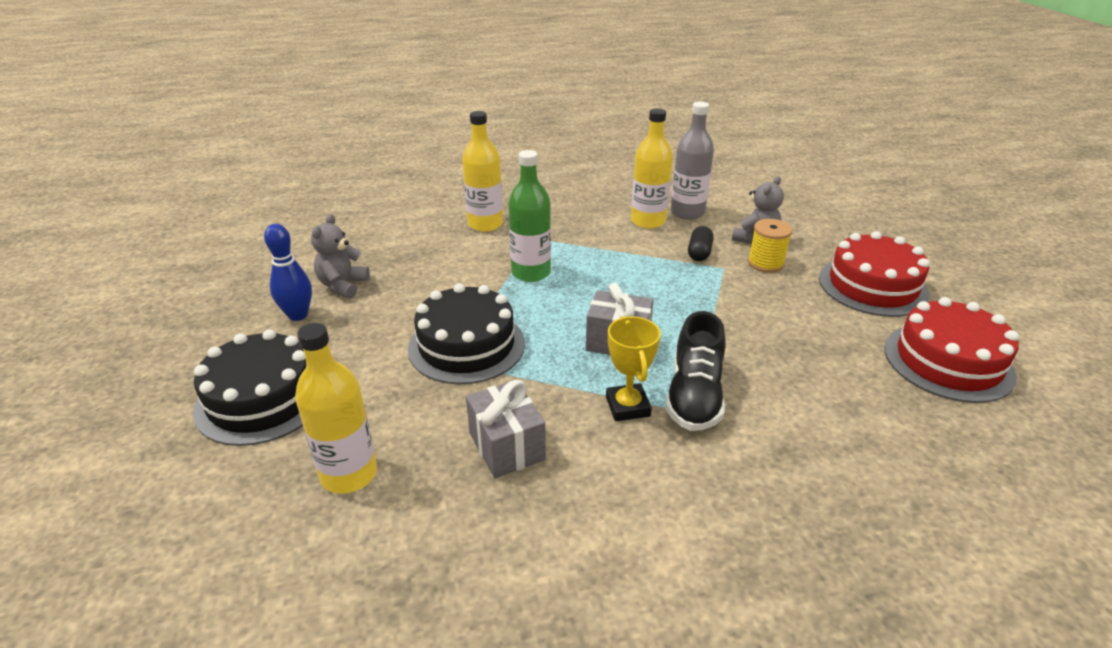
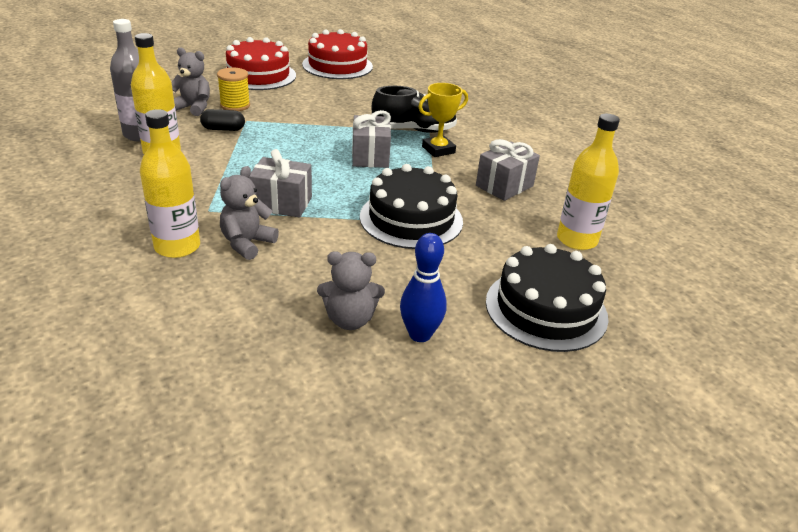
camera: 110 degrees left, 0 degrees up
(473, 251) = (247, 243): none -> grey teddy bear
(531, 273) = (281, 203): green bottle -> grey gift

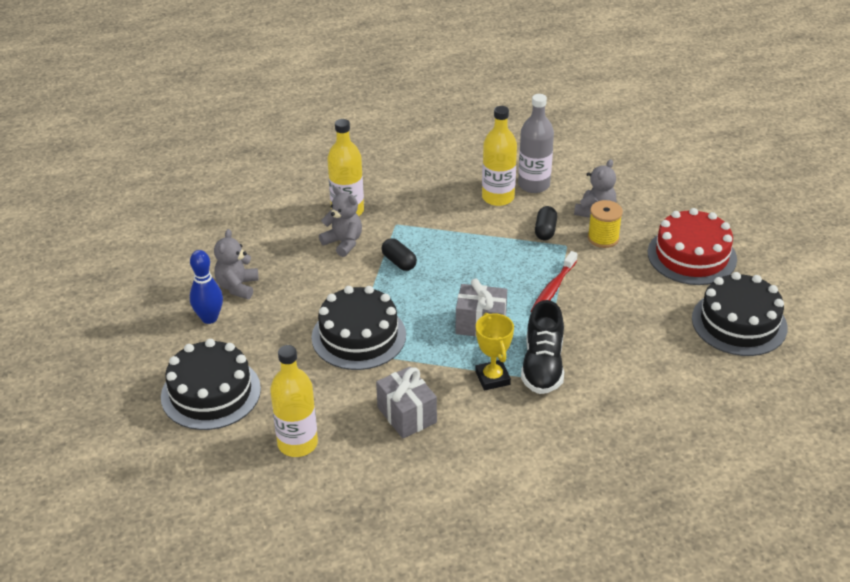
camera: 105 degrees right, 5 degrees up
(281, 203) = (399, 262): grey gift -> black capsule
(311, 126) = (553, 288): none -> red toothbrush
(337, 65) = (739, 323): red cake -> black cake

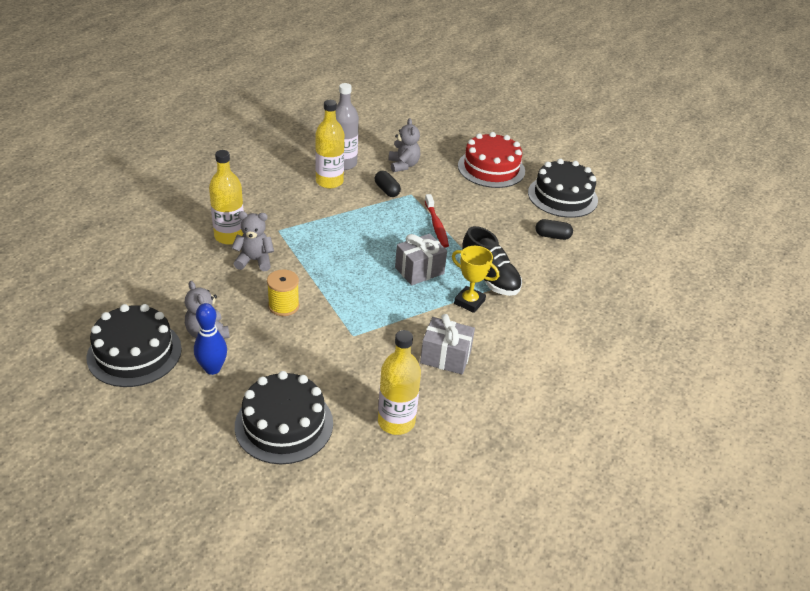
camera: 45 degrees left, 0 degrees up
(359, 336) = (347, 321): black cake -> black cake (134, 353)
(399, 262) = (313, 255): black capsule -> black capsule (552, 236)
(603, 238) = (428, 180): yellow spool -> yellow spool (283, 306)

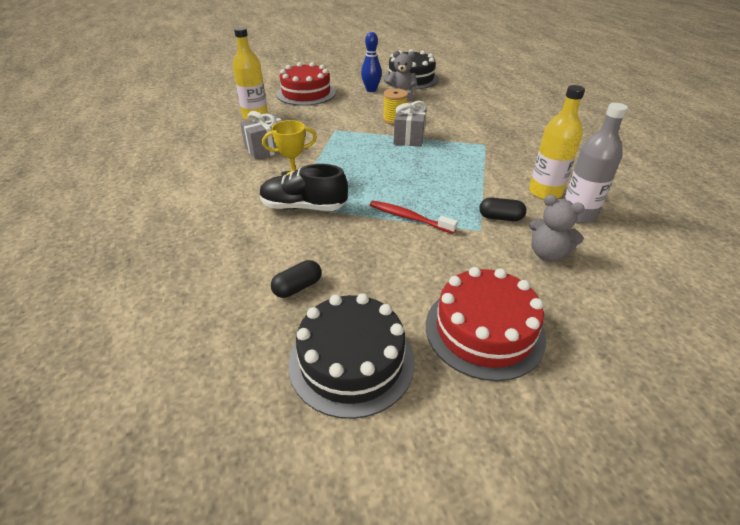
camera: 135 degrees right, 0 degrees up
(229, 236) = (495, 126): yellow bottle -> none
(254, 260) = (455, 125): grey teddy bear -> none
(284, 424) = (306, 93): black cake -> red cake
(419, 270) = (360, 179): grey gift -> grey gift (409, 137)

